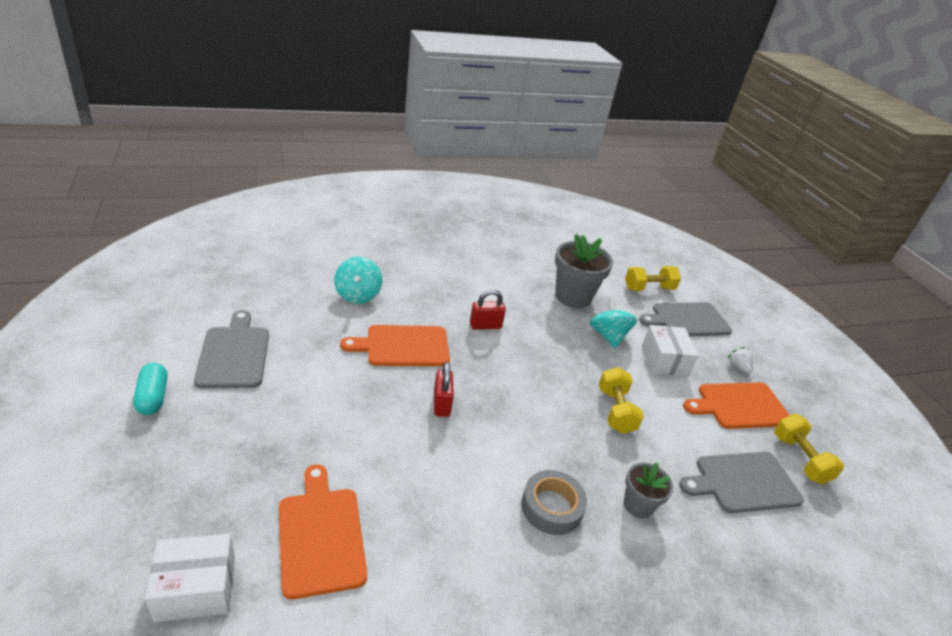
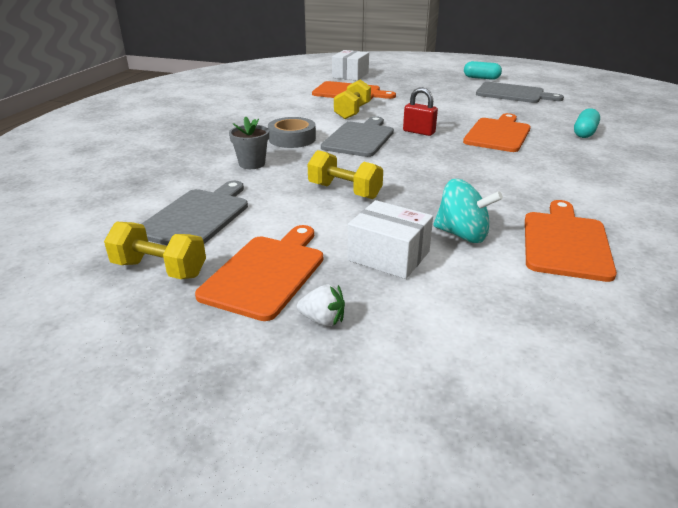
camera: 130 degrees right, 5 degrees down
(358, 295) = (584, 132): turquoise spinning top -> turquoise capsule
(485, 325) = (515, 171): red padlock -> none
(573, 297) = (565, 242): grey flower pot -> orange cutting board
(648, 289) = (582, 337): yellow dumbbell -> yellow dumbbell (352, 112)
(687, 320) = (466, 333): grey cutting board -> grey cutting board (359, 138)

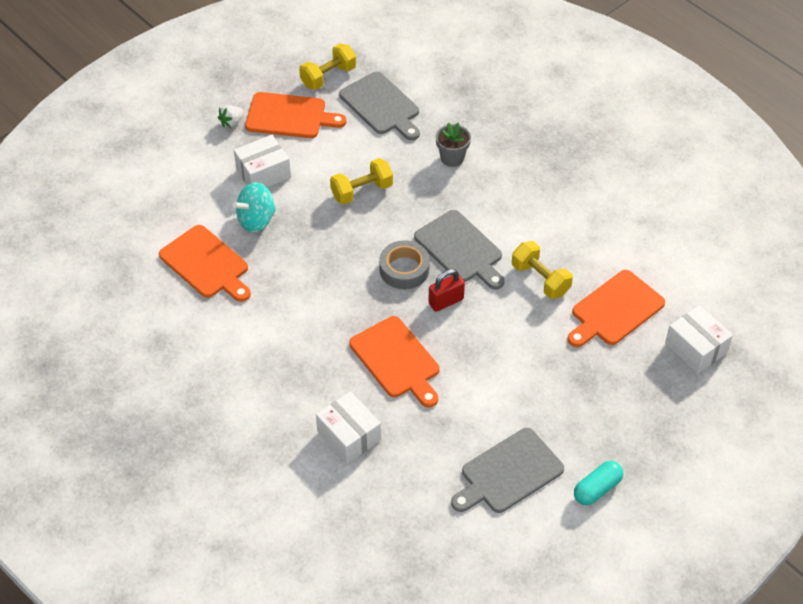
camera: 120 degrees right, 20 degrees up
(266, 273) = (289, 116): orange cutting board -> orange cutting board turned 45 degrees counterclockwise
(292, 139) = (492, 202): grey tape -> grey tape (404, 269)
(584, 132) = (349, 436): turquoise capsule -> white box

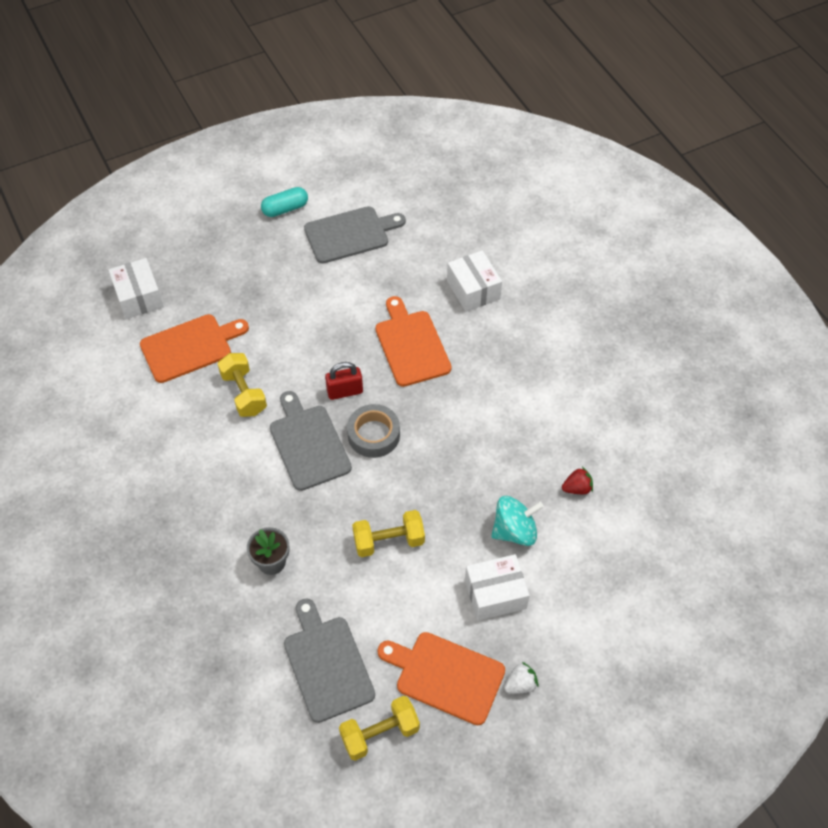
camera: 165 degrees left, 5 degrees up
(206, 264) = (577, 488): orange cutting board -> red strawberry

